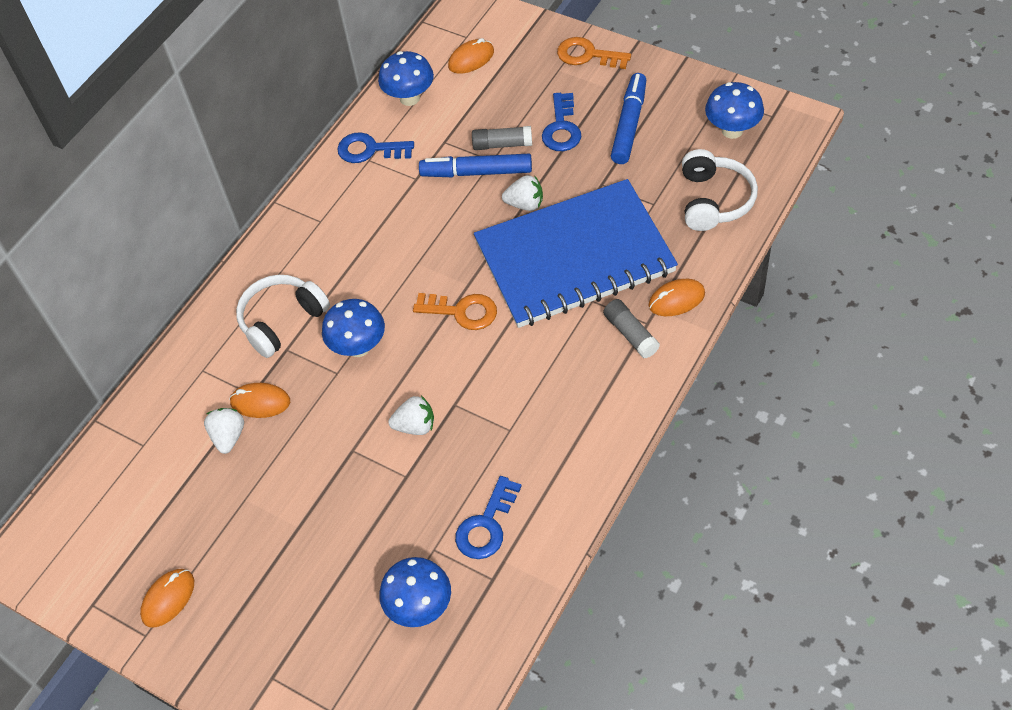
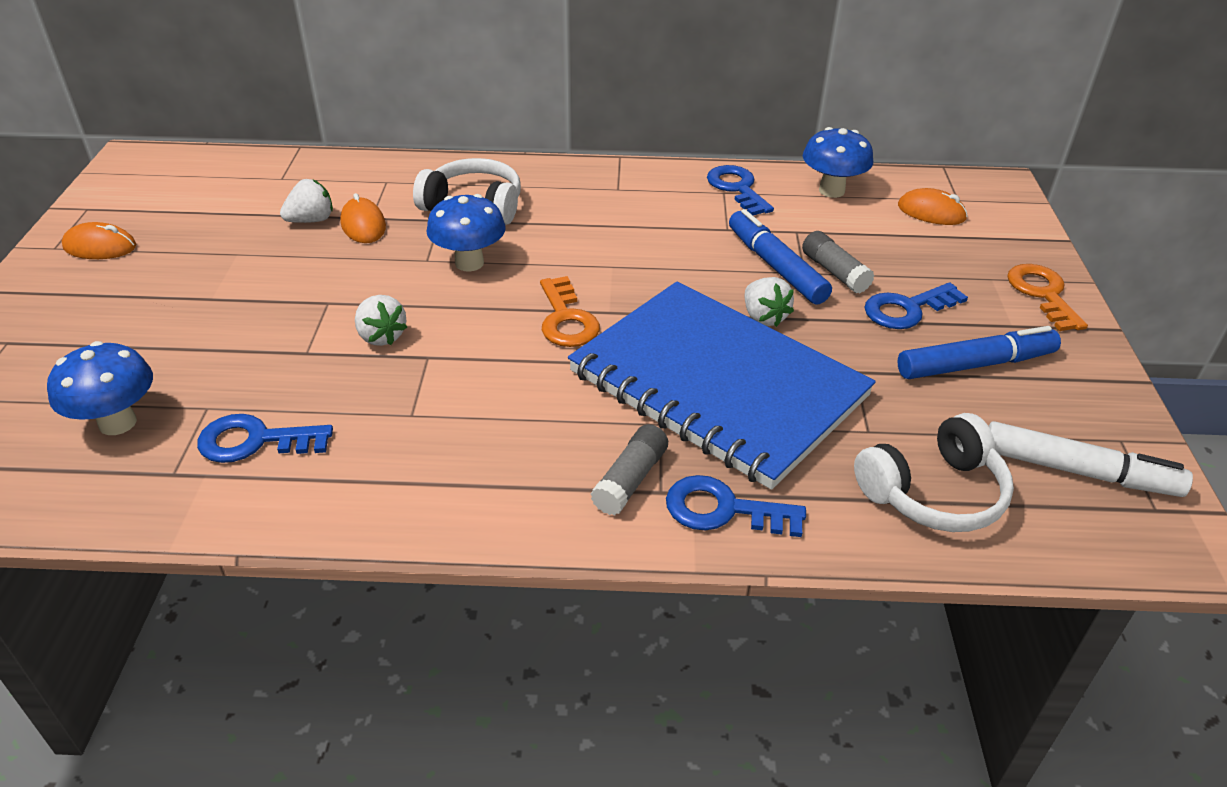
camera: 55 degrees right, 15 degrees down
(676, 300) = (723, 509): orange mouse -> blue key
(732, 130) = (1078, 471): blue mushroom -> white marker

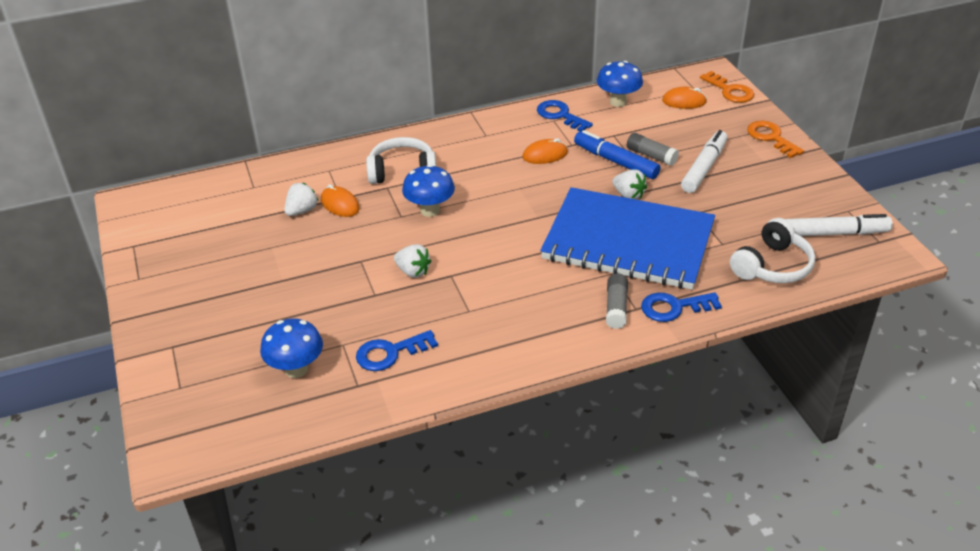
camera: 20 degrees left, 0 degrees up
(100, 247) = (172, 269): orange mouse -> orange mouse (545, 155)
(566, 319) = (516, 229): orange key -> orange key (730, 91)
(907, 309) = (704, 168): blue key -> white marker
(975, 364) = (757, 190): blue marker -> none

